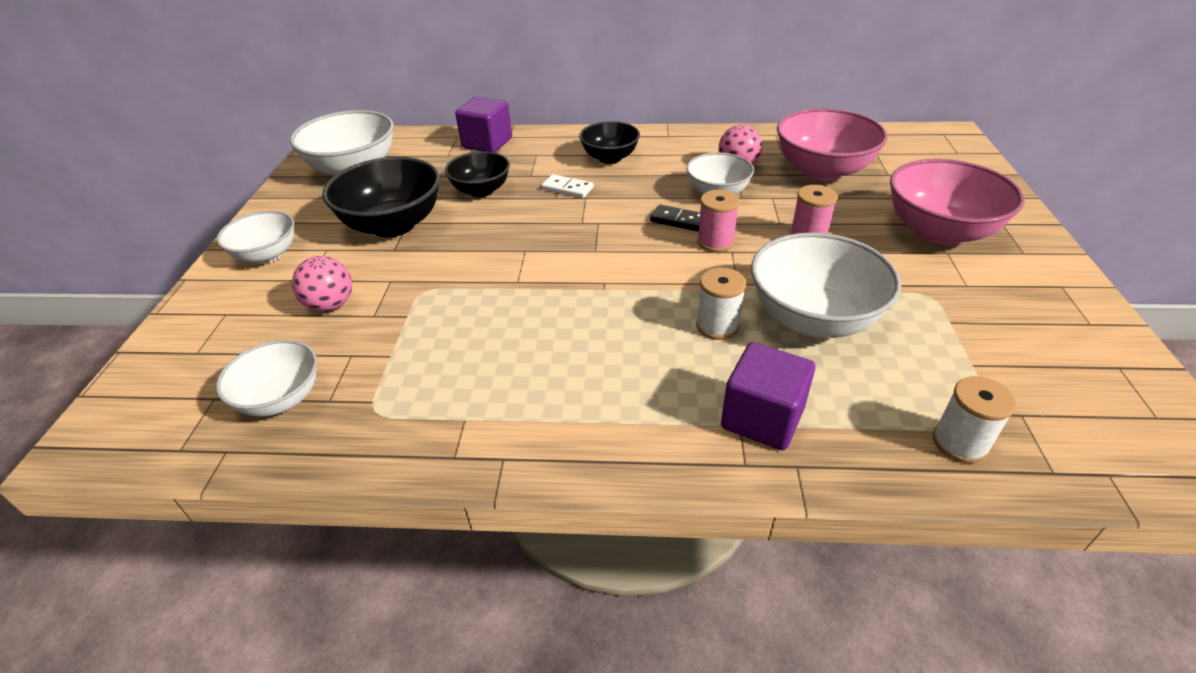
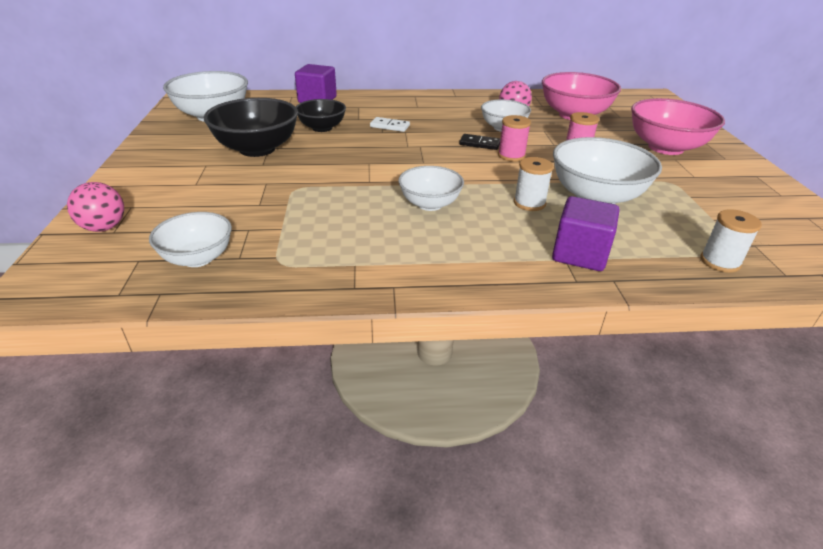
camera: 10 degrees left, 5 degrees down
(267, 255) = (156, 169): white bowl -> white bowl (430, 204)
(330, 305) = (221, 199): pink ball -> pink ball (104, 227)
(610, 158) = (416, 108): black bowl -> none

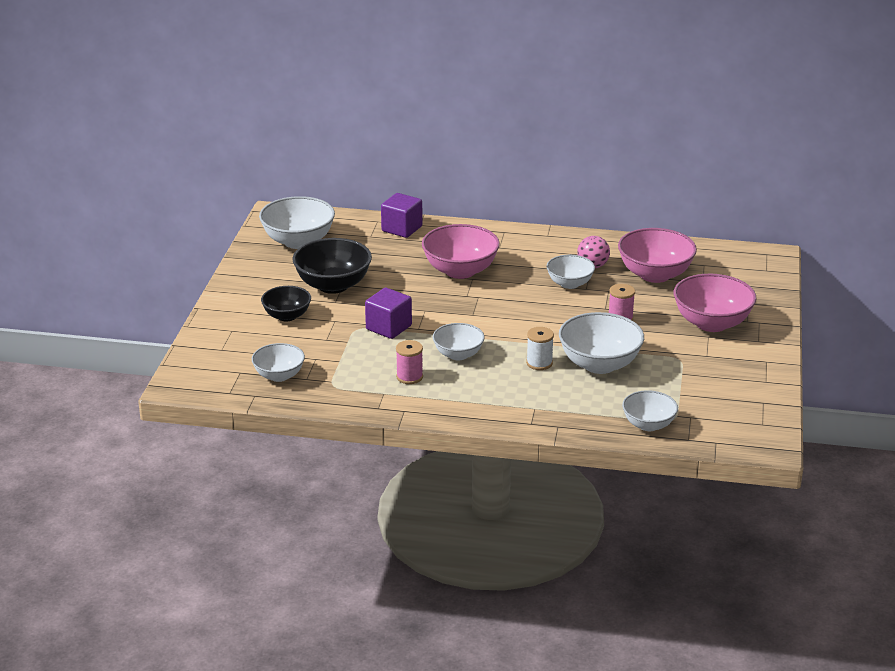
camera: 15 degrees right, 5 degrees down
(104, 227) = (215, 345): pink ball -> none
(322, 128) = (396, 266): black bowl -> black bowl (287, 316)
(389, 126) = (460, 271): white domino -> pink bowl
(480, 144) = (535, 300): black domino -> none
(511, 156) = (555, 316): pink spool -> pink spool (409, 377)
(579, 254) = (548, 406): purple cube -> purple cube (388, 327)
(720, 262) = (648, 425): white spool -> white bowl

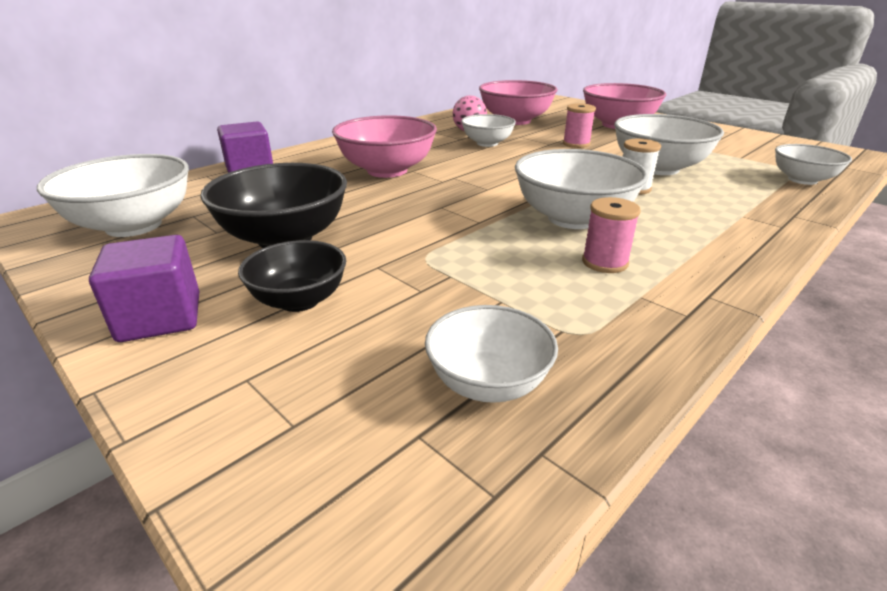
camera: 55 degrees left, 0 degrees up
(388, 327) = (452, 237): purple cube -> purple cube (160, 318)
(458, 354) = (572, 218): white bowl -> white bowl, size x1.62

